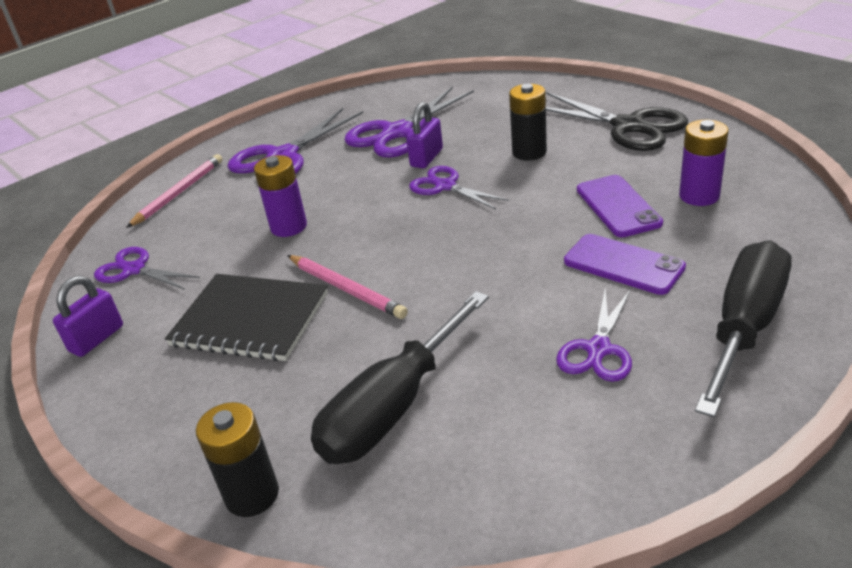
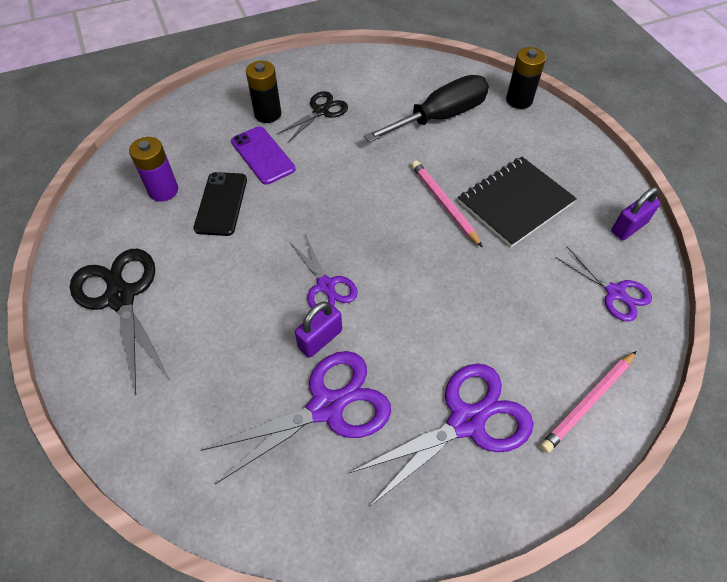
camera: 165 degrees left, 20 degrees up
(250, 319) = (515, 203): black notebook -> black notebook turned 75 degrees counterclockwise
(288, 227) = (476, 291): purple battery -> none
(529, 152) = (229, 301): black battery -> black battery (268, 114)
(598, 349) = (320, 111): purple scissors -> black scissors
(618, 206) = (221, 204): purple phone -> black phone
(744, 326) = (242, 98): black screwdriver -> none

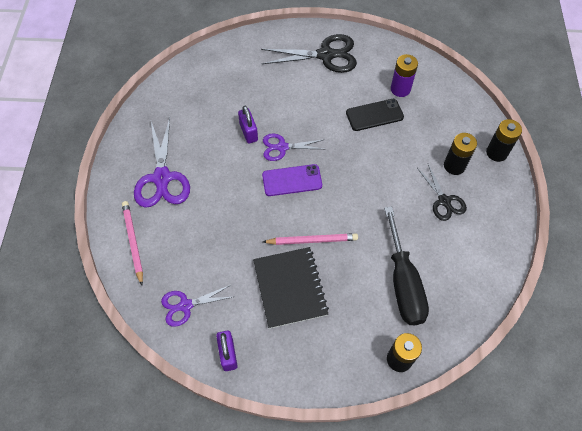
camera: 115 degrees right, 5 degrees up
(221, 204) = (374, 115): black phone -> black phone turned 45 degrees counterclockwise
(232, 86) = (496, 153): none -> black battery
(262, 155) = (410, 149): purple phone -> purple phone (292, 180)
(326, 407) = (208, 121): purple scissors -> none

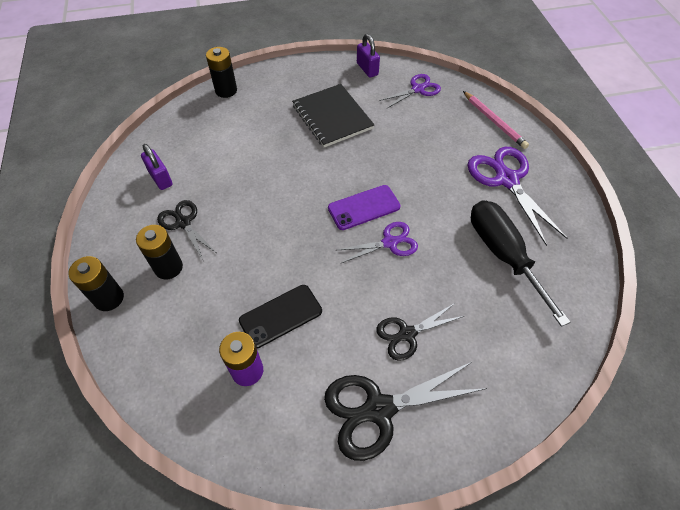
camera: 165 degrees right, 5 degrees down
(248, 132) = (439, 252): purple padlock -> purple padlock (160, 178)
(294, 87) = (407, 334): none -> black scissors
(312, 240) = (323, 156): pink pencil -> none
(403, 283) = (226, 140): black screwdriver -> black screwdriver (503, 254)

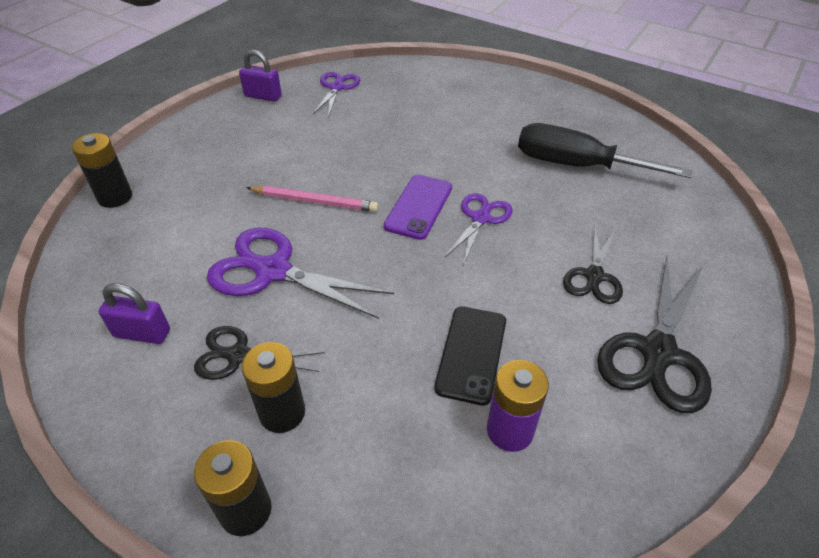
camera: 45 degrees left, 10 degrees down
(332, 117) = (281, 153): black notebook -> none
(494, 121) = (436, 77): pink pencil -> pink pencil (314, 201)
(506, 180) = (504, 112): purple scissors -> purple scissors (273, 271)

